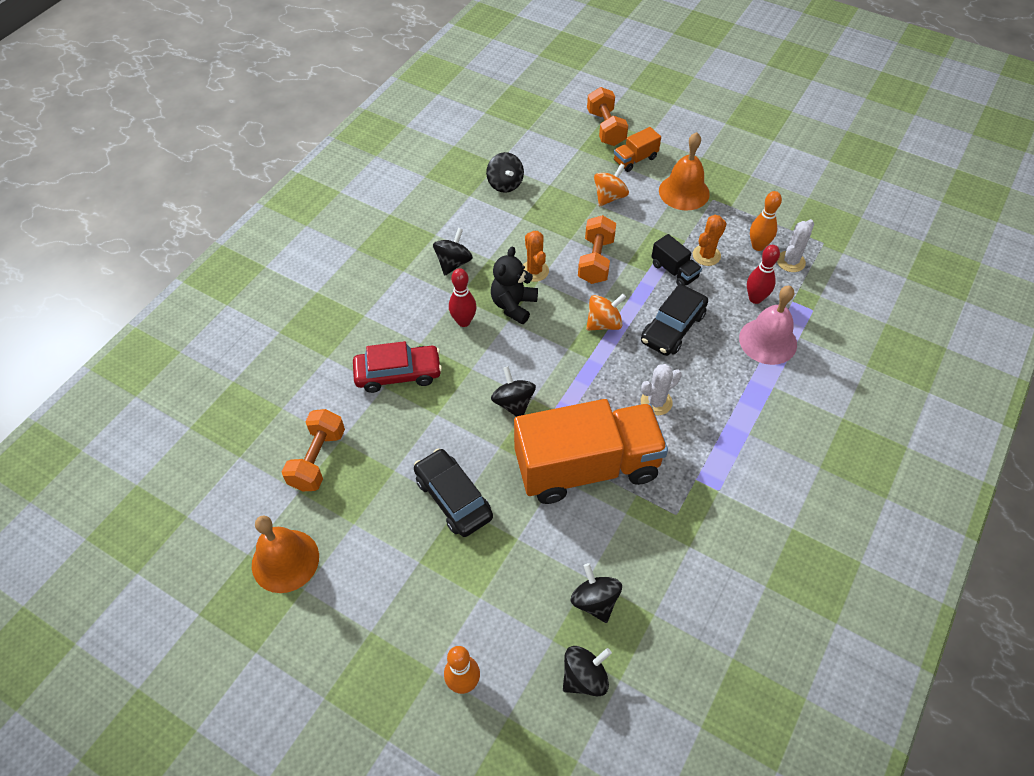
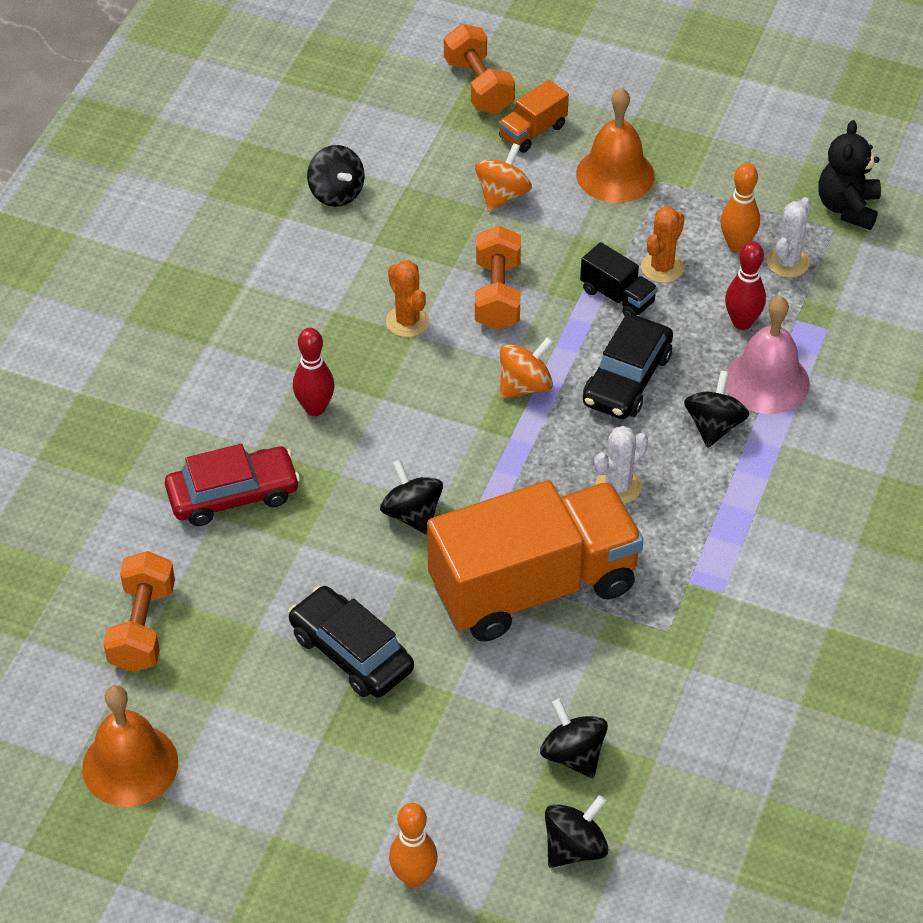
camera: 10 degrees left, 5 degrees down
(453, 263) = (281, 324): black spinning top -> black spinning top (714, 426)
(513, 305) = (385, 376): black teddy bear -> black teddy bear (847, 208)

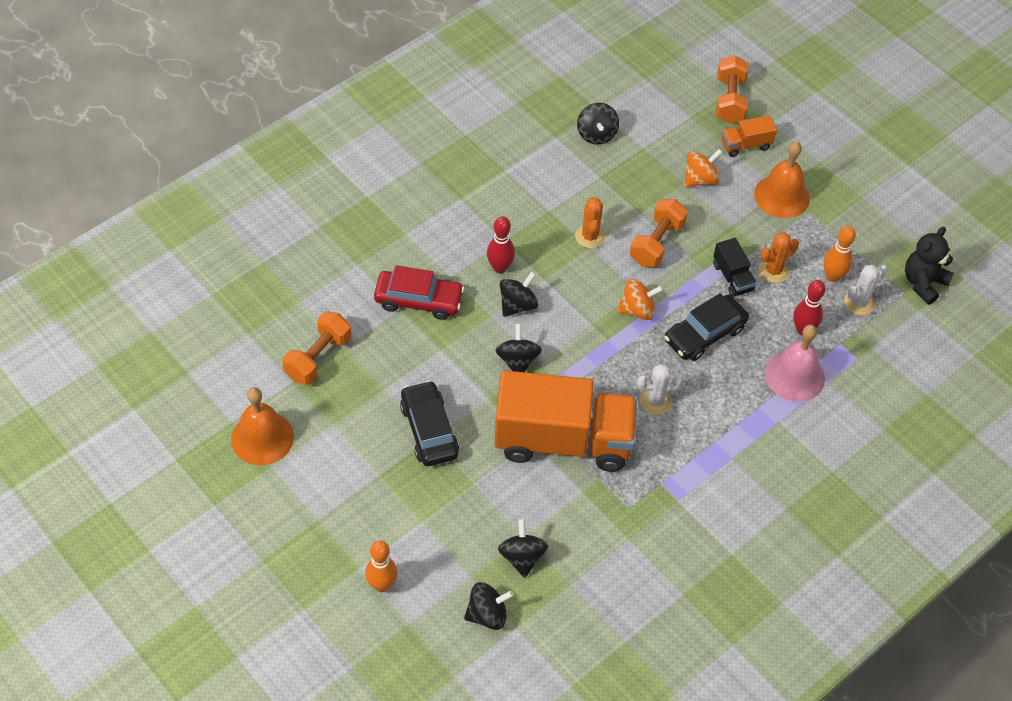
camera: 25 degrees right, 5 degrees up
(714, 426) = (741, 389): black spinning top -> black spinning top (517, 305)

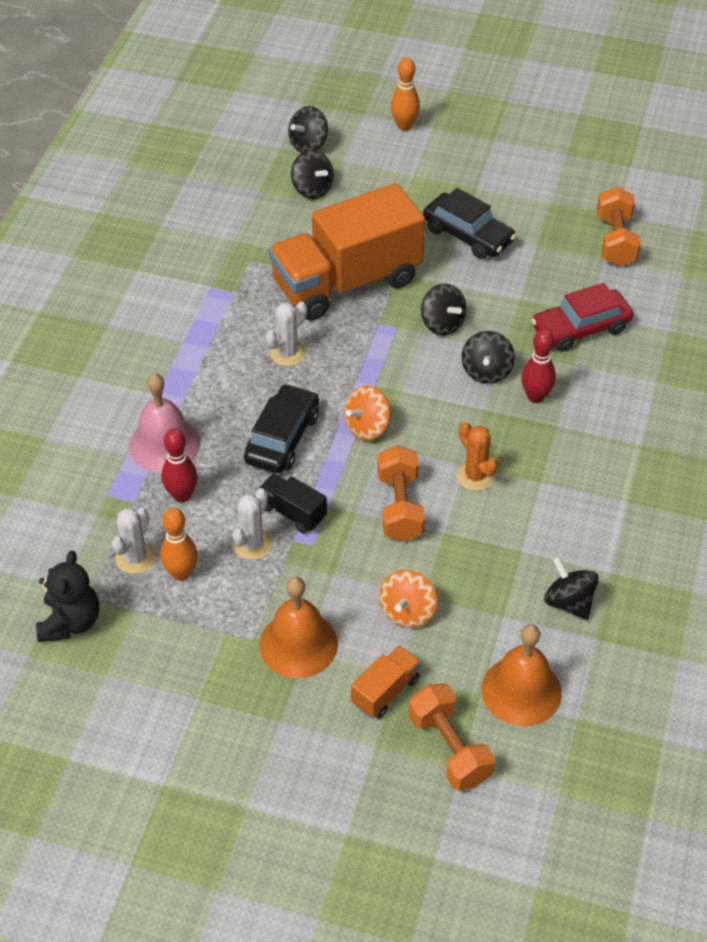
camera: 150 degrees right, 5 degrees down
(262, 438) = (594, 167): orange bell -> orange bell (521, 691)
(773, 271) = (252, 544): orange cactus -> white cactus

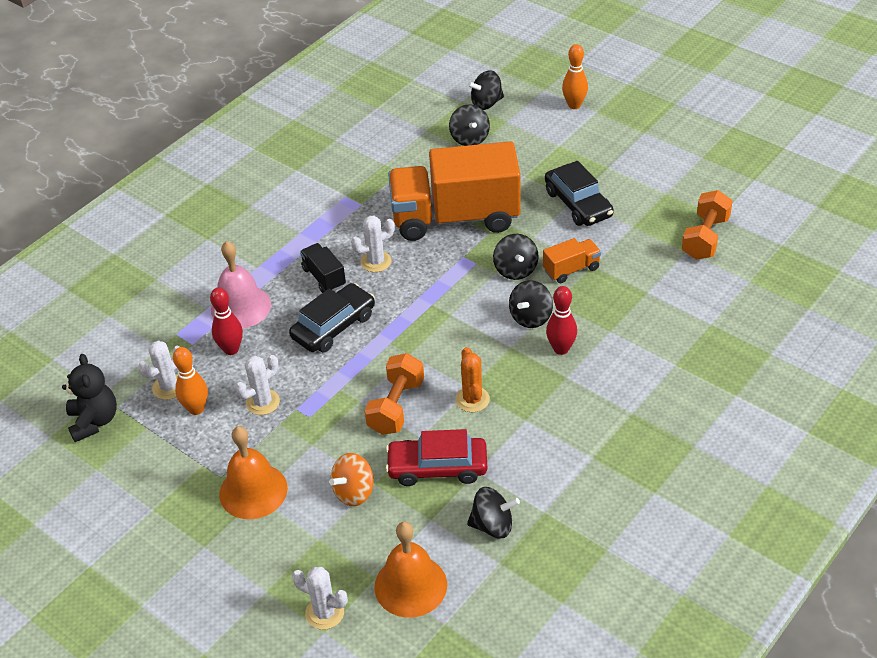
camera: 25 degrees right, 5 degrees down
(70, 622) = (94, 421): black teddy bear -> black teddy bear turned 45 degrees counterclockwise
(292, 512) = (308, 387): black truck -> black truck (324, 277)
(367, 427) = (406, 336): orange spinning top -> none
(385, 691) = (300, 550): orange truck -> orange truck (571, 269)
(449, 748) = (325, 613): orange dumbbell -> white cactus
(569, 602) = (493, 525): black spinning top -> black spinning top turned 105 degrees clockwise
(580, 328) = (632, 303): red car -> red car (437, 467)

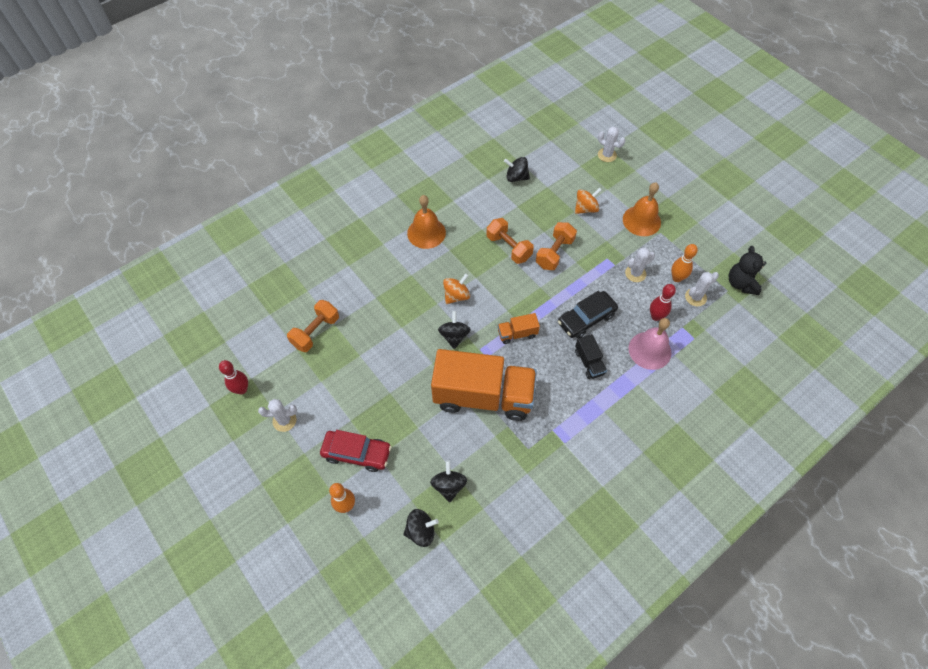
camera: 170 degrees left, 15 degrees up
(376, 261) = (550, 368): white cactus -> white cactus (284, 420)
(410, 585) = (563, 158): orange bell -> orange bell (426, 233)
(437, 467) = (538, 212): red car -> red car (357, 453)
(472, 399) = (508, 247): orange cactus -> orange dumbbell
(531, 317) = (456, 296): black spinning top -> orange spinning top
(561, 349) = (446, 269): red bowling pin -> red bowling pin (242, 389)
(571, 269) = (416, 327): orange truck -> orange truck (517, 334)
(578, 204) = (389, 386): black car -> none

